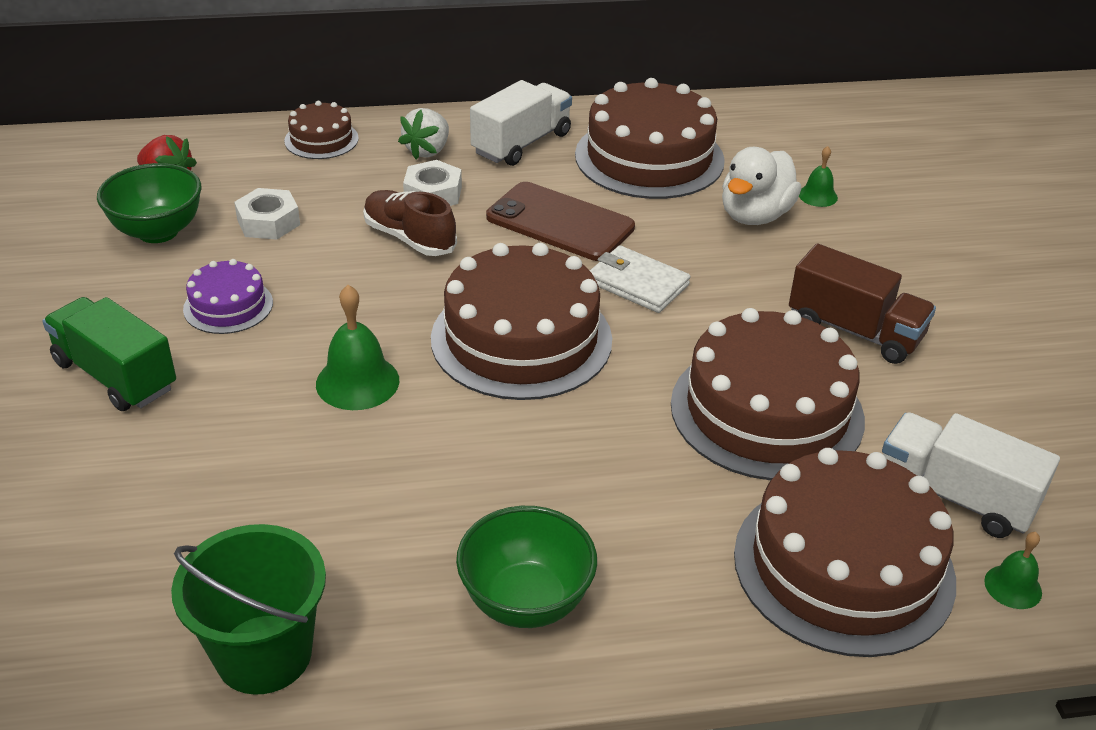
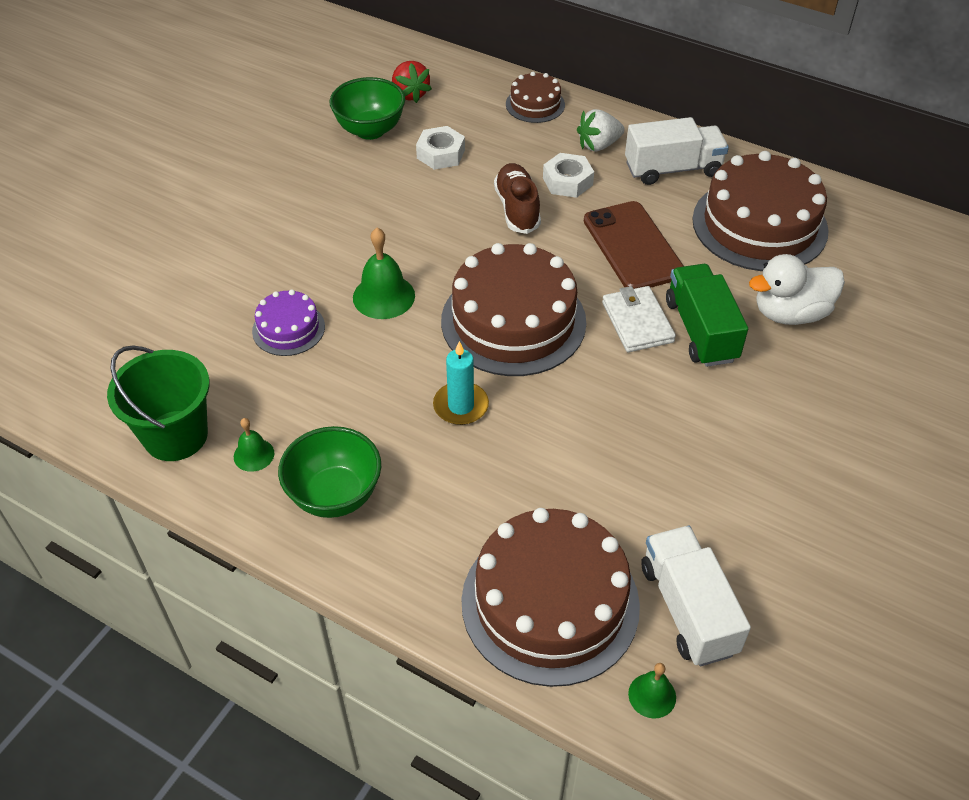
camera: 40 degrees right, 10 degrees up
(115, 375) = (259, 219): green truck -> green truck (701, 330)
(228, 306) = (361, 204): purple cake -> purple cake (288, 329)
(558, 441) = (461, 406): none -> turquoise candle
(766, 411) = (622, 467): brown cake -> none
(818, 196) = (864, 322): green bell -> green bell (254, 455)
(854, 331) = (761, 446): brown truck -> none

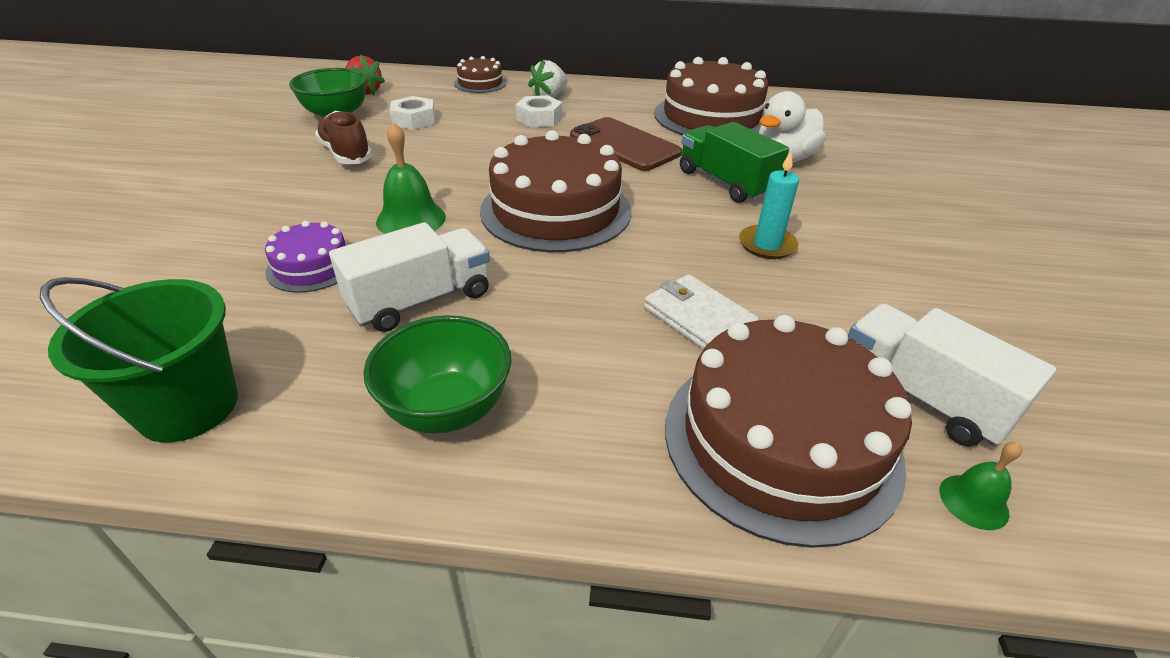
camera: 25 degrees left, 10 degrees down
(254, 455) = (314, 397): green bell -> none
(461, 406) = (547, 285): turquoise candle -> turquoise candle (767, 245)
(517, 209) = (507, 140): brown shoe -> brown shoe (346, 154)
(637, 322) = (668, 188): white wallet -> white wallet (698, 318)
(672, 169) = (619, 99): white truck -> white truck (421, 300)

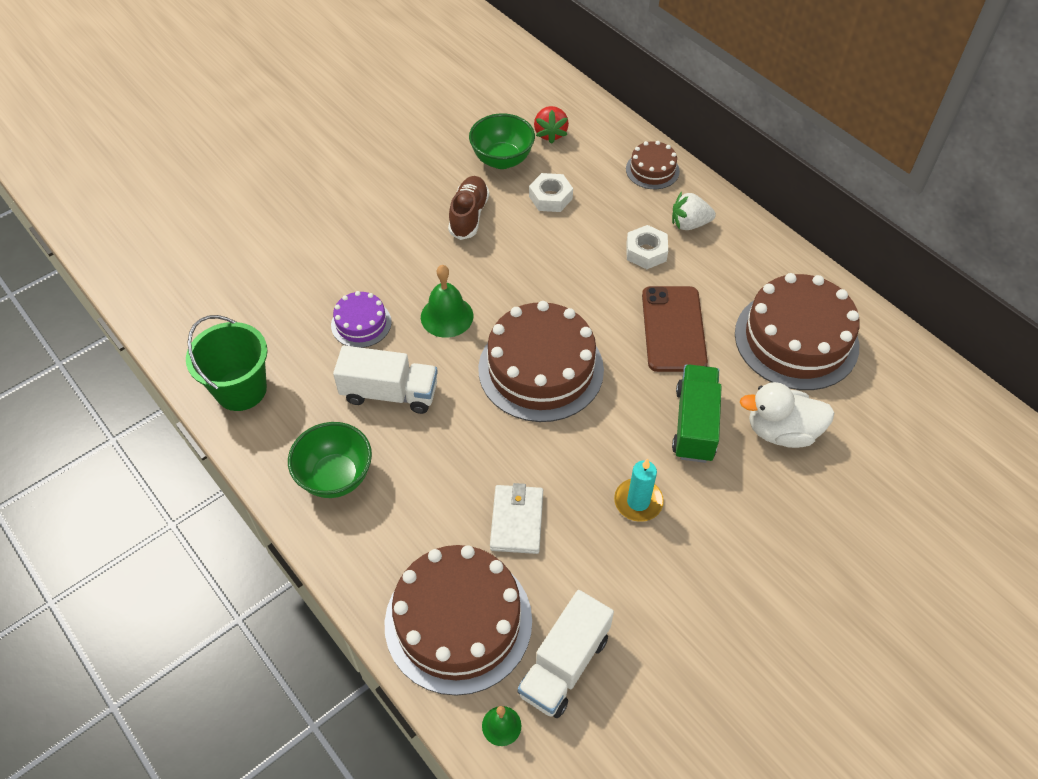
camera: 45 degrees right, 15 degrees up
(920, 396) = (564, 665): white truck -> white truck turned 150 degrees counterclockwise

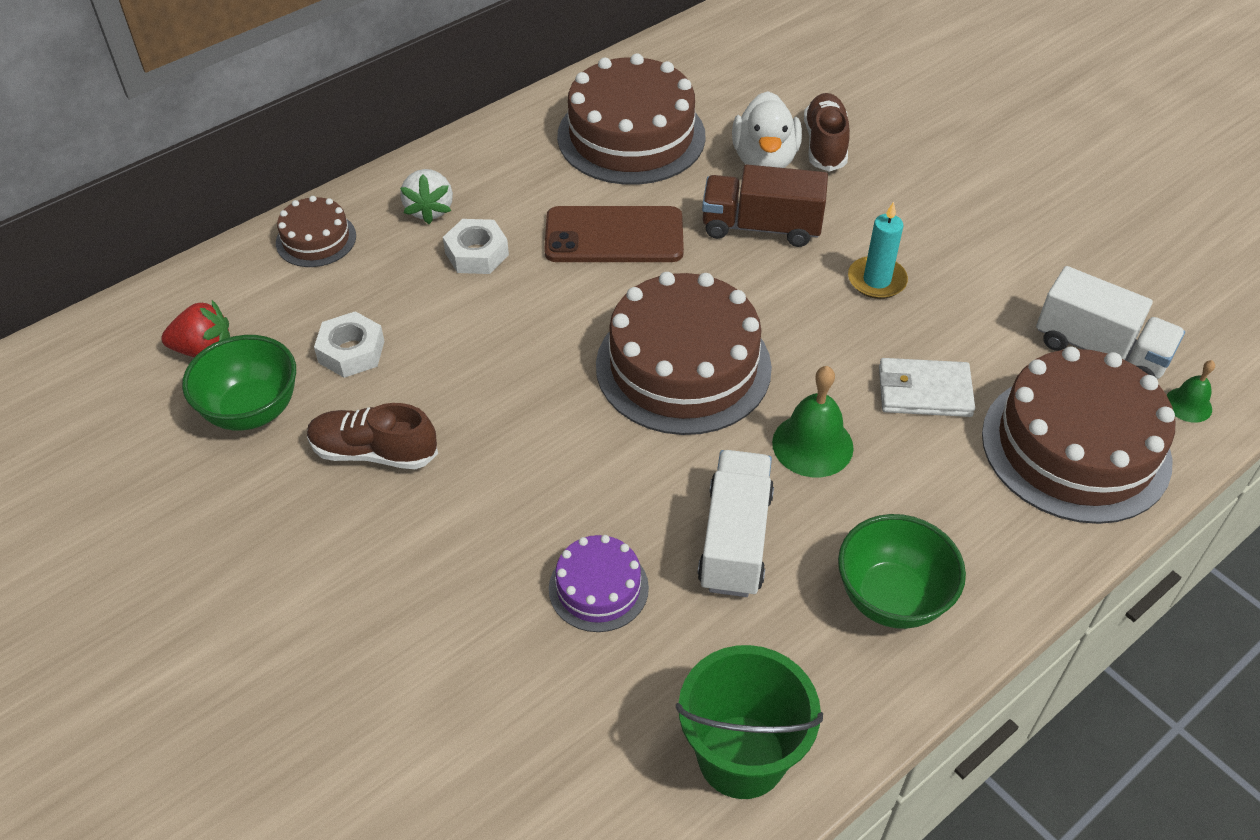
camera: 90 degrees left, 5 degrees down
(447, 316) = (586, 474): green bell -> green bell (812, 445)
(694, 424) = (761, 227): green truck -> brown truck
(811, 479) = (825, 145): none -> brown shoe

